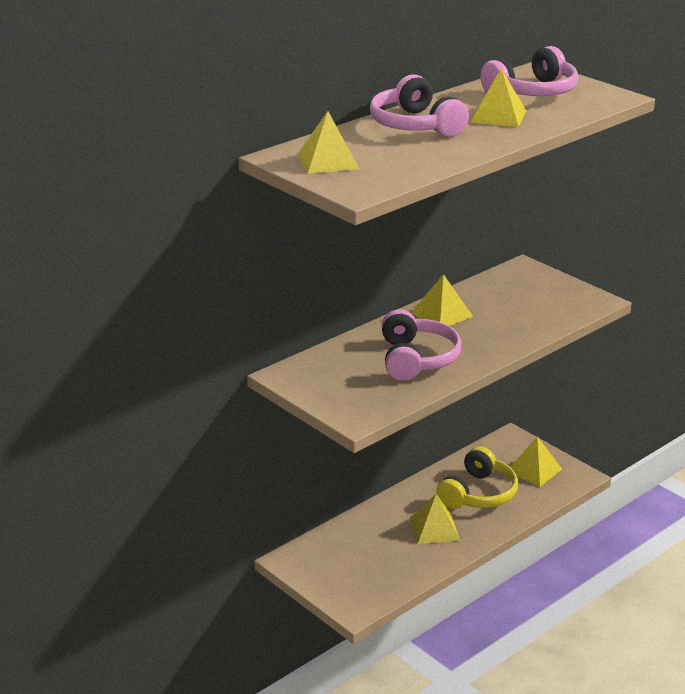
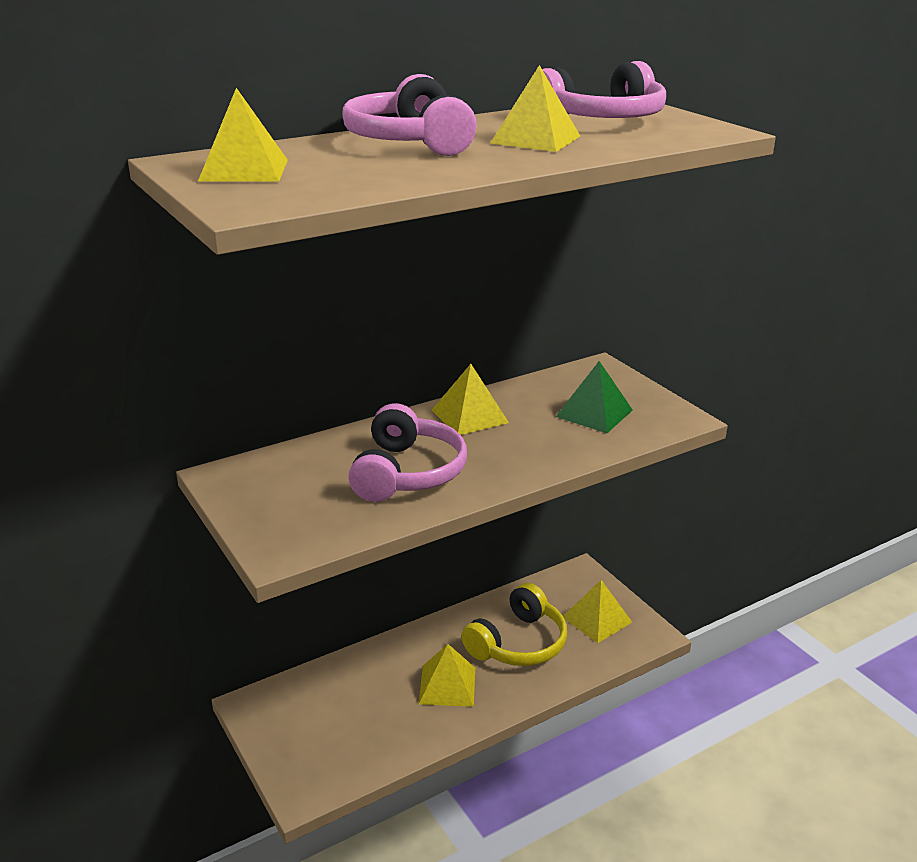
camera: 10 degrees right, 0 degrees up
(532, 303) = (594, 413): none -> green pyramid

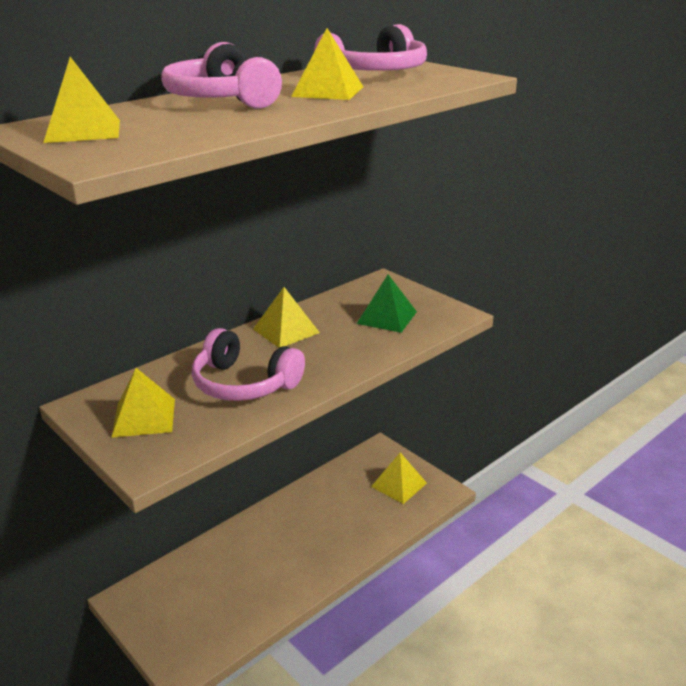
camera: 10 degrees left, 0 degrees up
(407, 473) = (244, 384): pink headphones -> pink headphones turned 120 degrees clockwise
(447, 685) = (288, 556): yellow pyramid -> yellow pyramid (144, 417)
(518, 643) = (339, 513): yellow headphones -> none

